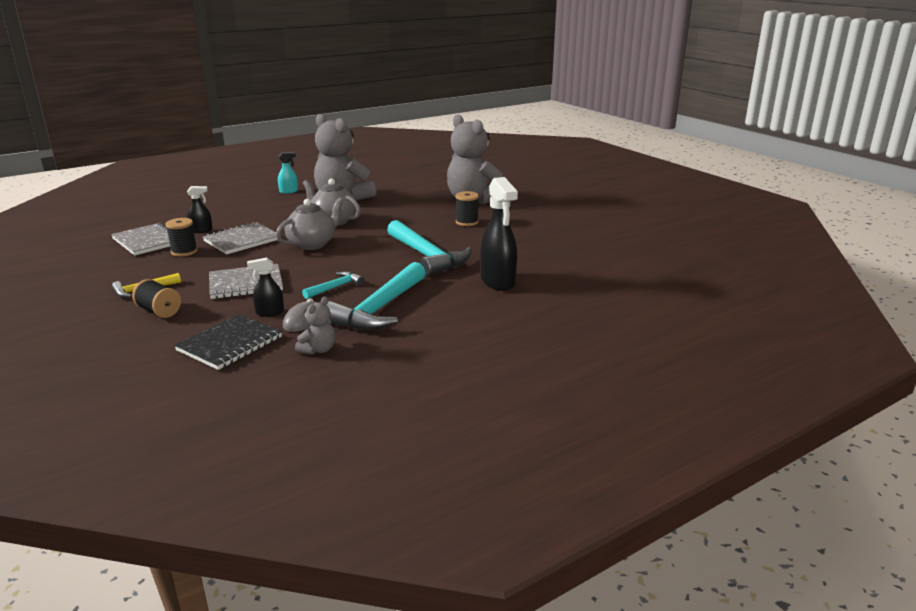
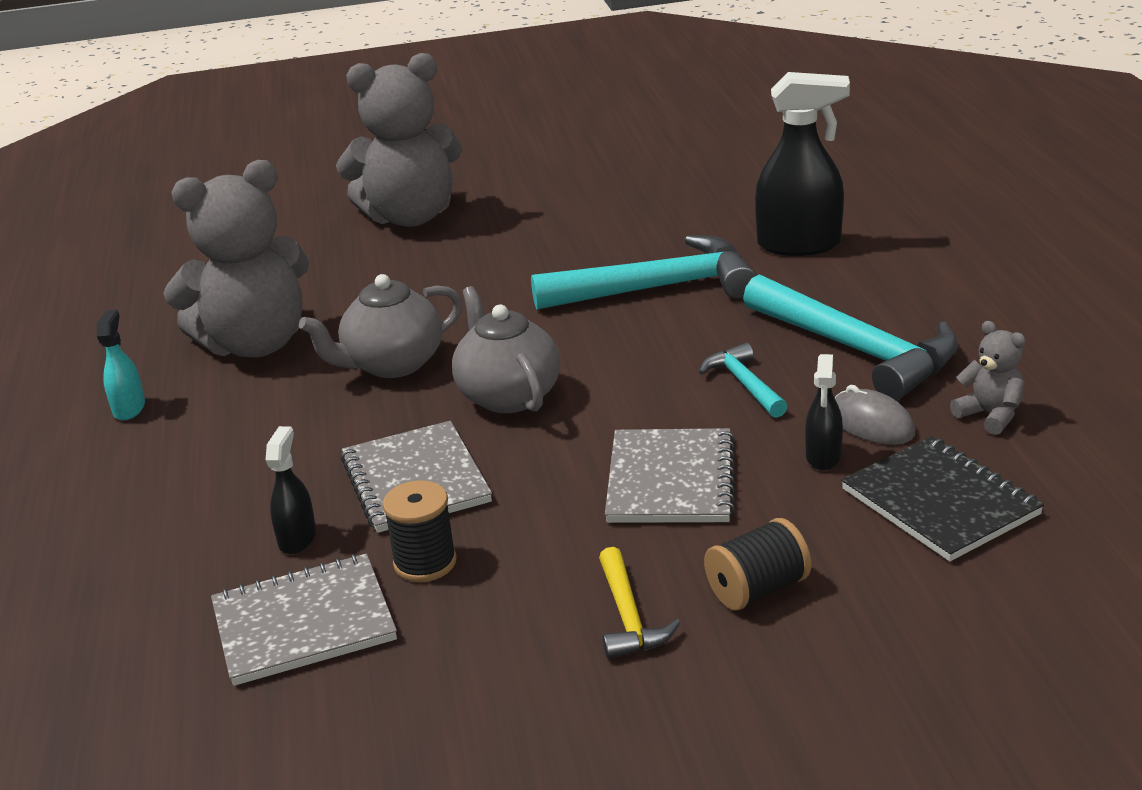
camera: 65 degrees left, 5 degrees up
(467, 222) = (520, 236): black spool -> none

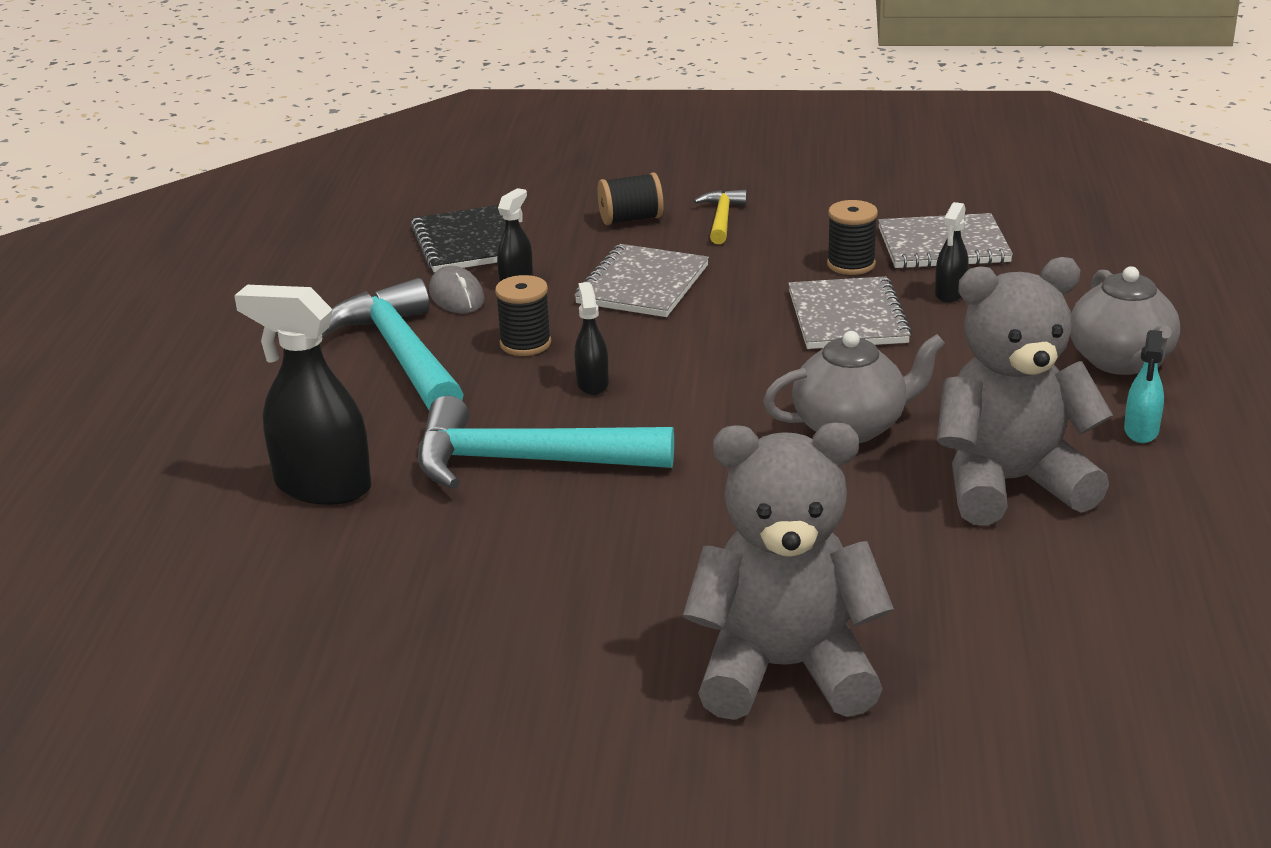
camera: 165 degrees left, 0 degrees up
(508, 395) = (743, 372): grey teapot -> grey teapot (1121, 361)
(647, 358) = (592, 383): none -> black spray bottle
(744, 384) = (525, 344): turquoise hammer -> black spool
(990, 415) = (364, 286): grey teddy bear -> none

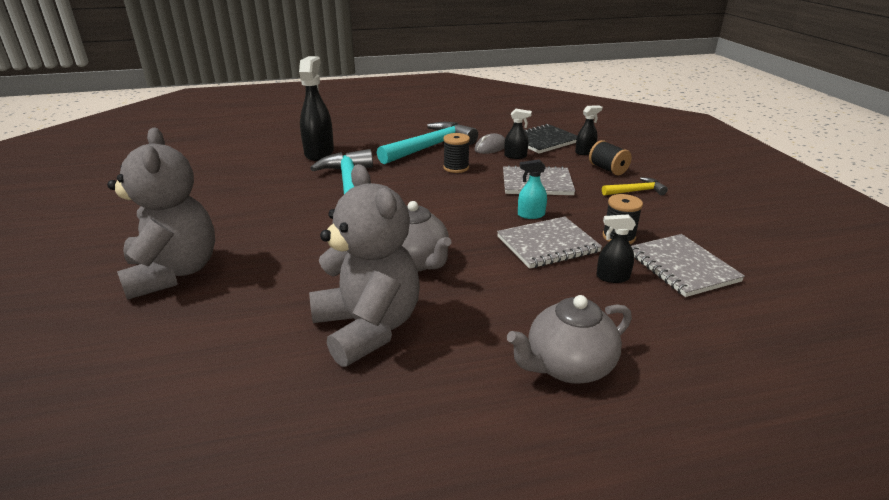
camera: 70 degrees right, 0 degrees up
(592, 383) = (427, 187): black spray bottle -> black spray bottle (585, 152)
(1141, 431) = (462, 385): turquoise spray bottle -> turquoise spray bottle (530, 215)

